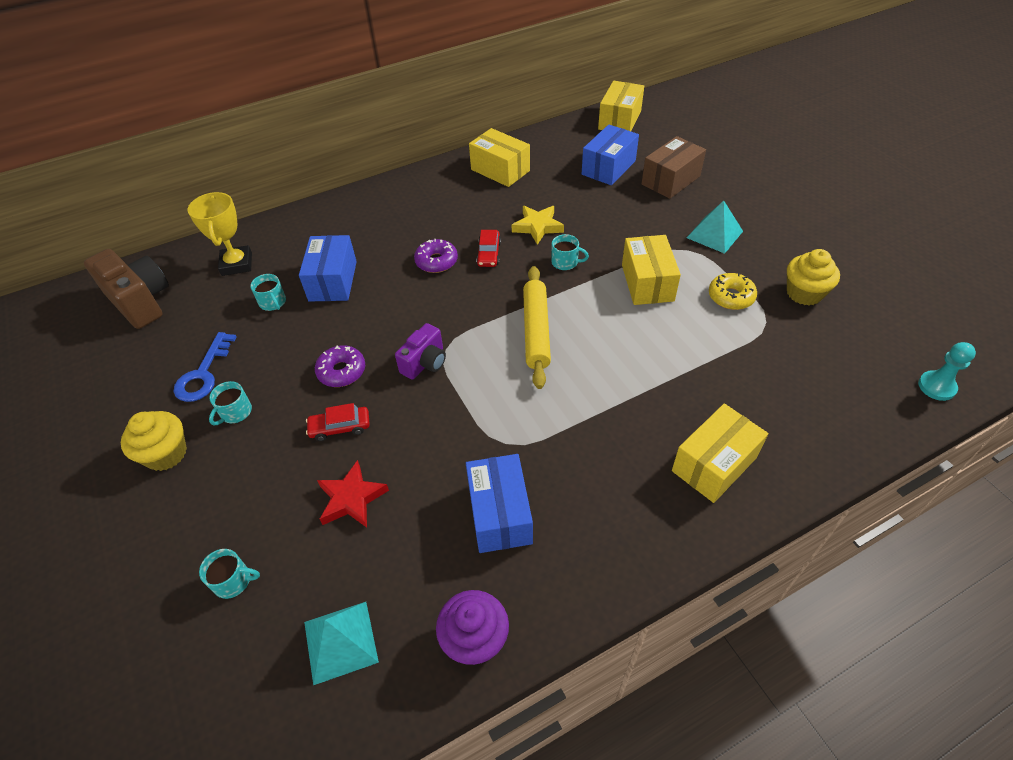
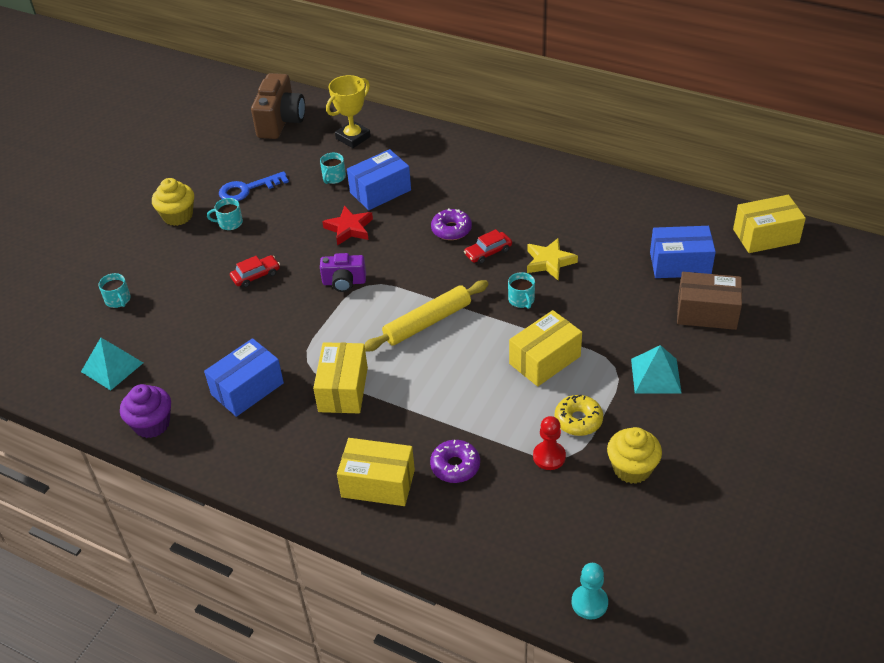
camera: 55 degrees right, 5 degrees down
(340, 427) = (256, 275): red car -> red car turned 105 degrees clockwise
(342, 371) = (302, 248): purple donut -> purple donut (455, 466)
(352, 498) = (207, 314): red star -> red star (349, 229)
(500, 170) = (601, 202): yellow box -> yellow box (343, 389)
(759, 333) = (549, 456): none -> red pawn

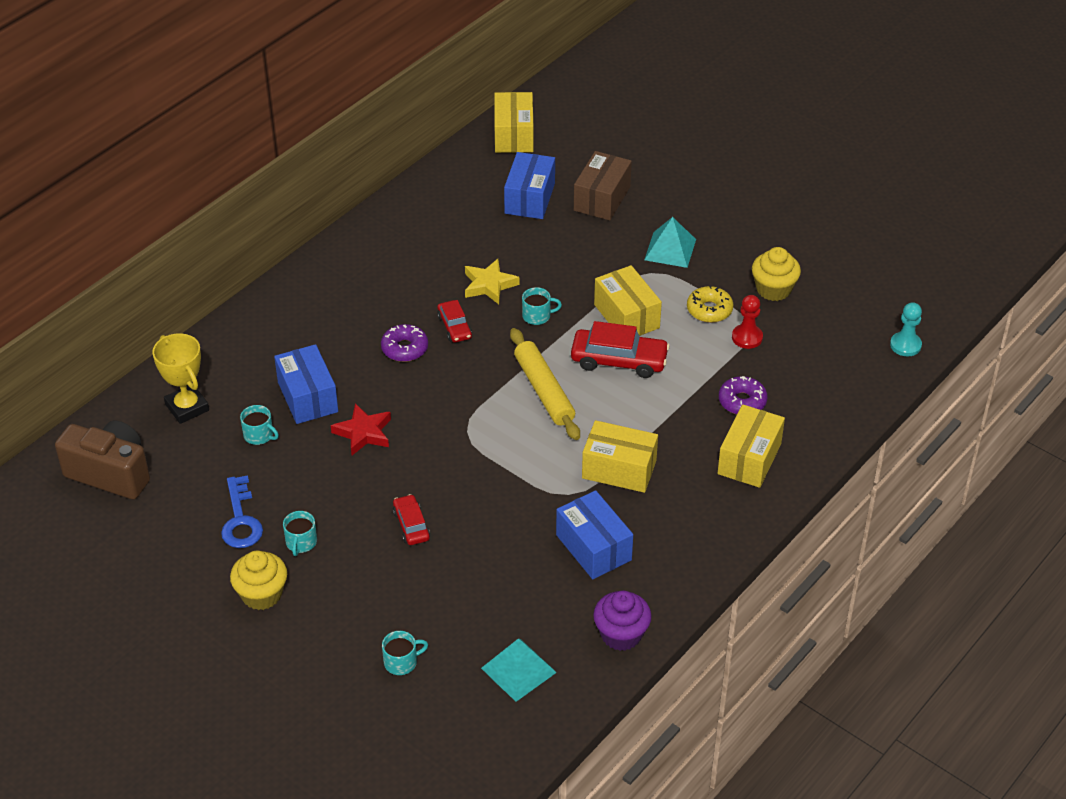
camera: 80 degrees left, 0 degrees up
(344, 282) = (455, 448): purple camera -> none
(482, 365) = (619, 360): none -> red car

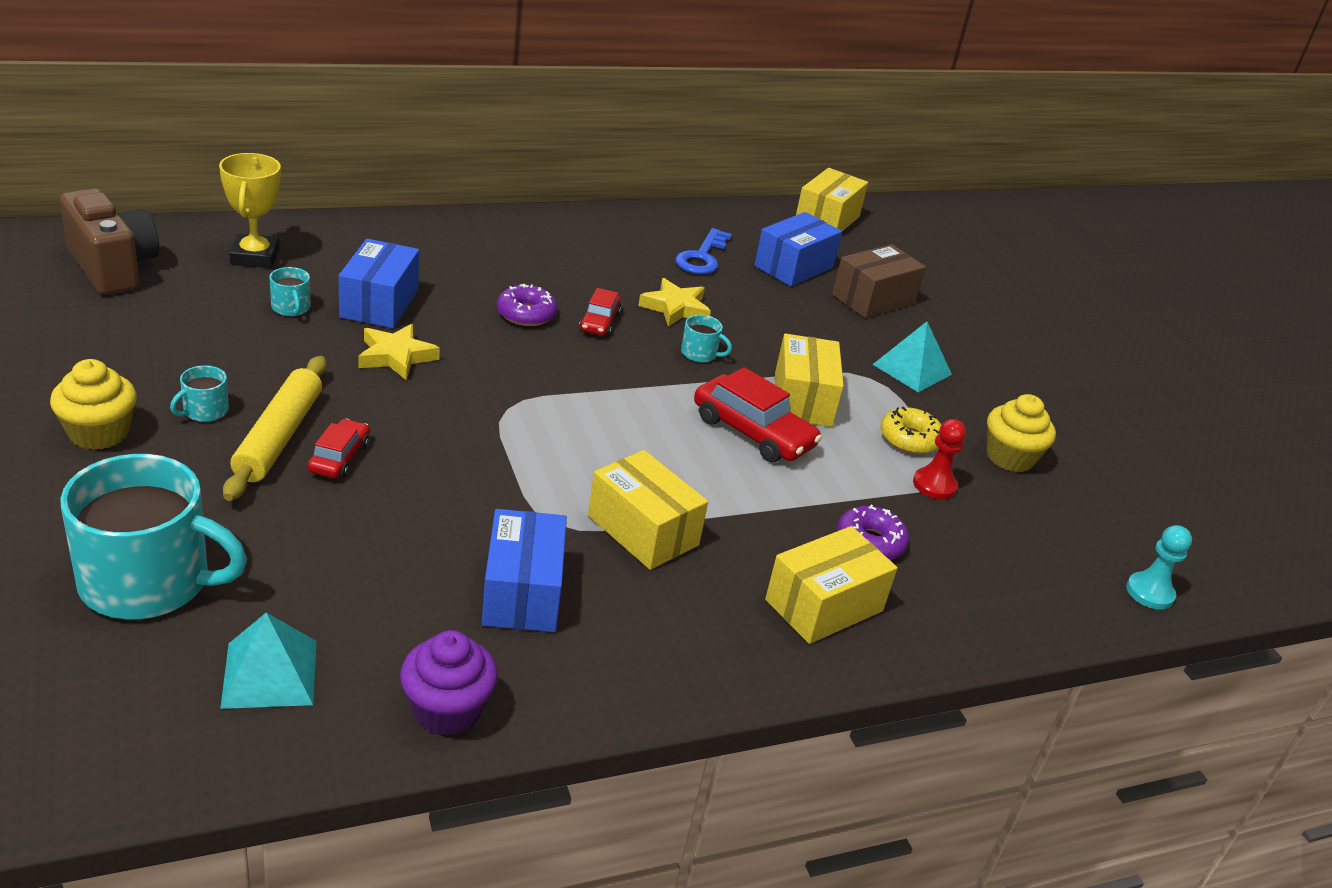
camera: 25 degrees right, 10 degrees down
(241, 520) = (174, 362): blue key -> blue key (702, 257)
(363, 433) = (396, 356): red star -> yellow star
(401, 662) = (148, 582): turquoise mug -> turquoise mug, size x2.41
(544, 390) = (635, 416): yellow rolling pin -> yellow rolling pin (279, 437)

